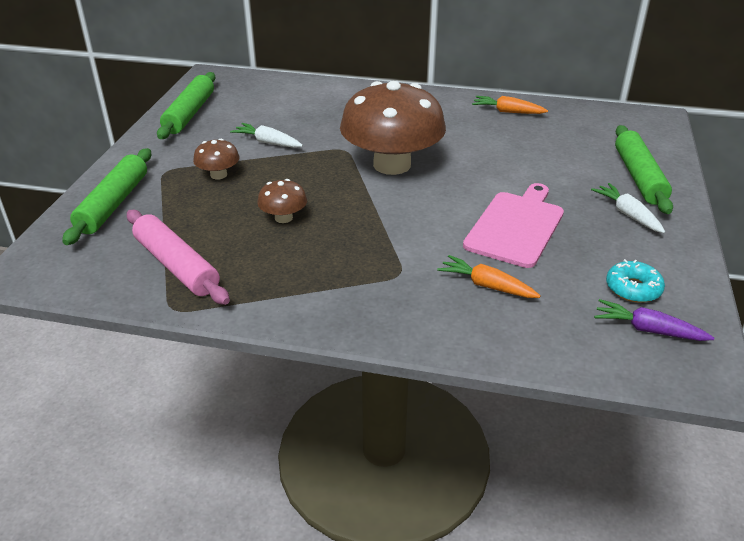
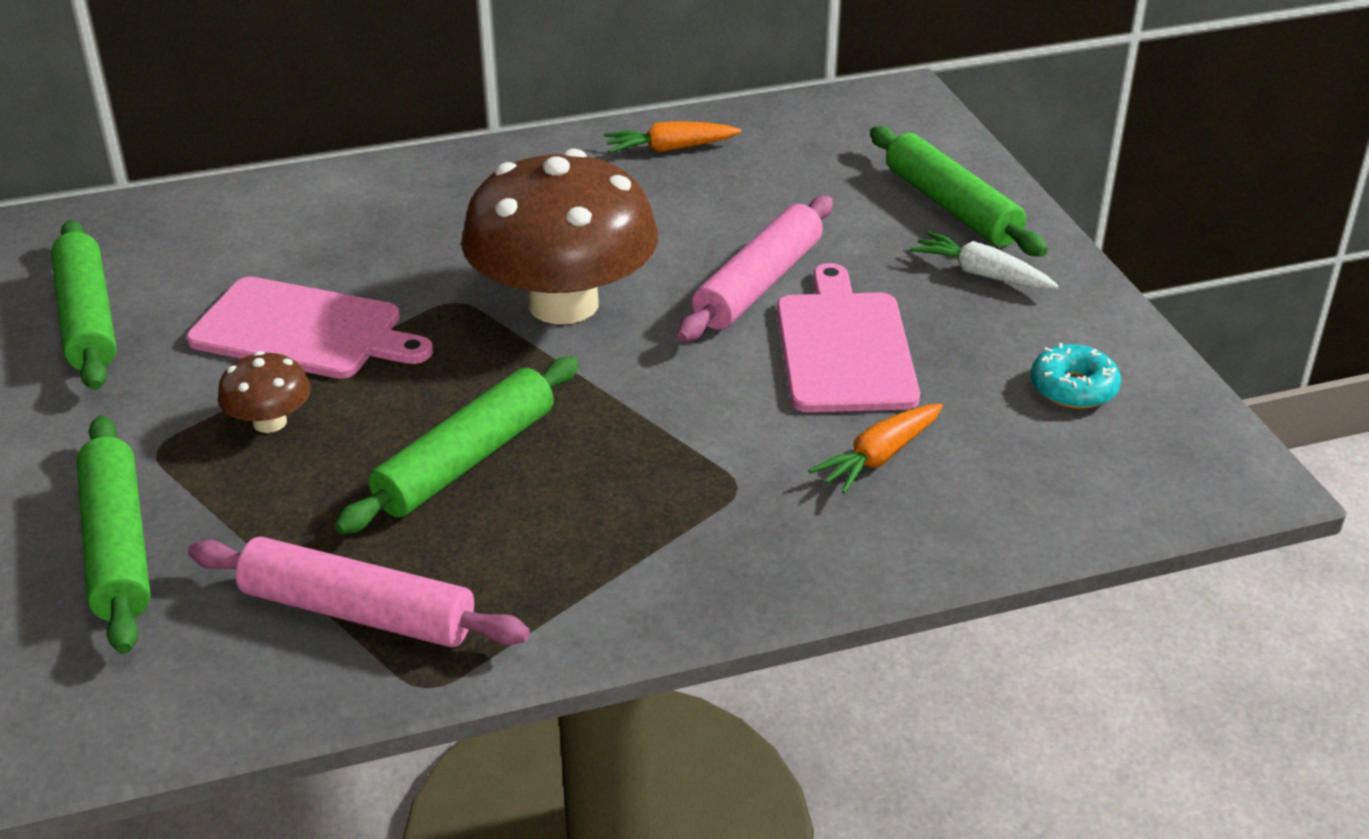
camera: 30 degrees left, 0 degrees up
(268, 142) = (303, 331): white carrot -> pink cutting board
(283, 218) = (465, 460): brown mushroom -> green rolling pin
(486, 285) = (879, 457): orange carrot -> orange carrot turned 45 degrees counterclockwise
(497, 184) = (759, 284): none -> pink rolling pin
(648, 330) = (1135, 442): purple carrot -> none

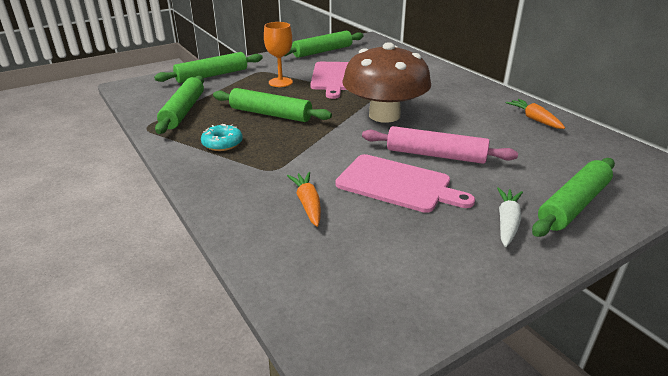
camera: 75 degrees right, 5 degrees down
(270, 422) = (280, 82): brown mushroom -> orange goblet
(358, 612) = (183, 111): pink rolling pin -> green rolling pin
(844, 347) = (397, 184): pink cutting board -> pink cutting board turned 45 degrees clockwise
(879, 457) = (308, 204): orange carrot -> orange carrot turned 45 degrees clockwise
(1073, 388) = (407, 268): turquoise donut -> turquoise donut (222, 143)

